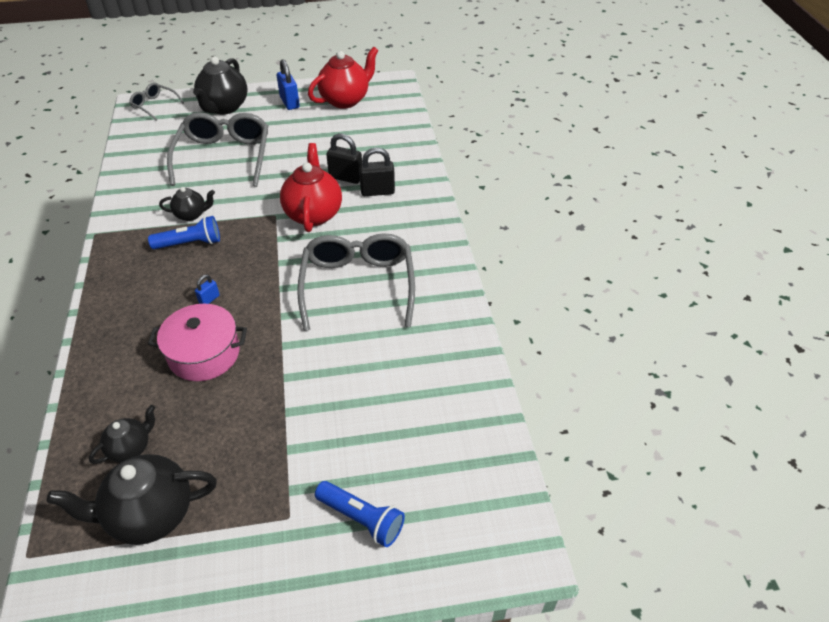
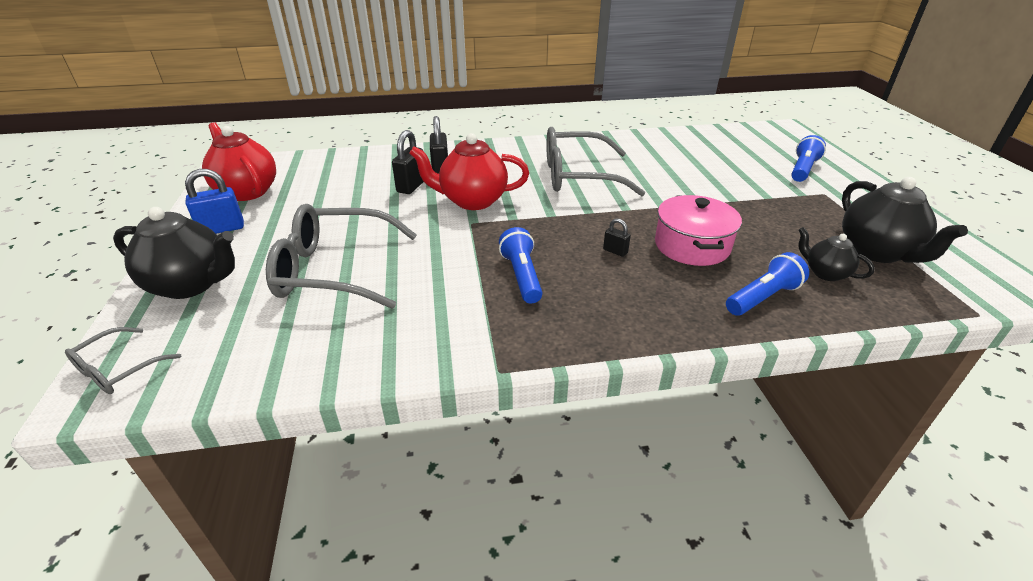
camera: 90 degrees left, 10 degrees down
(114, 386) = (762, 297): none -> blue flashlight
(191, 215) = (463, 282): black teapot -> none
(209, 299) = (615, 251): blue padlock -> black padlock

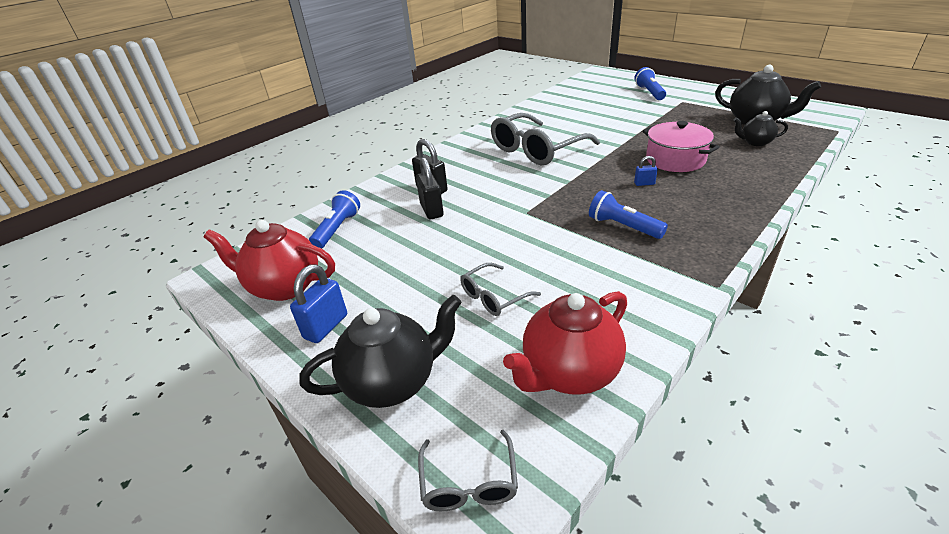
camera: 35 degrees left, 0 degrees up
(334, 270) = (493, 297): grey glasses -> grey glasses, size x0.49
(472, 201) = (498, 198): red teapot -> red teapot (569, 372)
(615, 251) = (644, 183): black padlock -> blue padlock
(762, 297) = (754, 169): blue flashlight -> blue flashlight (337, 229)

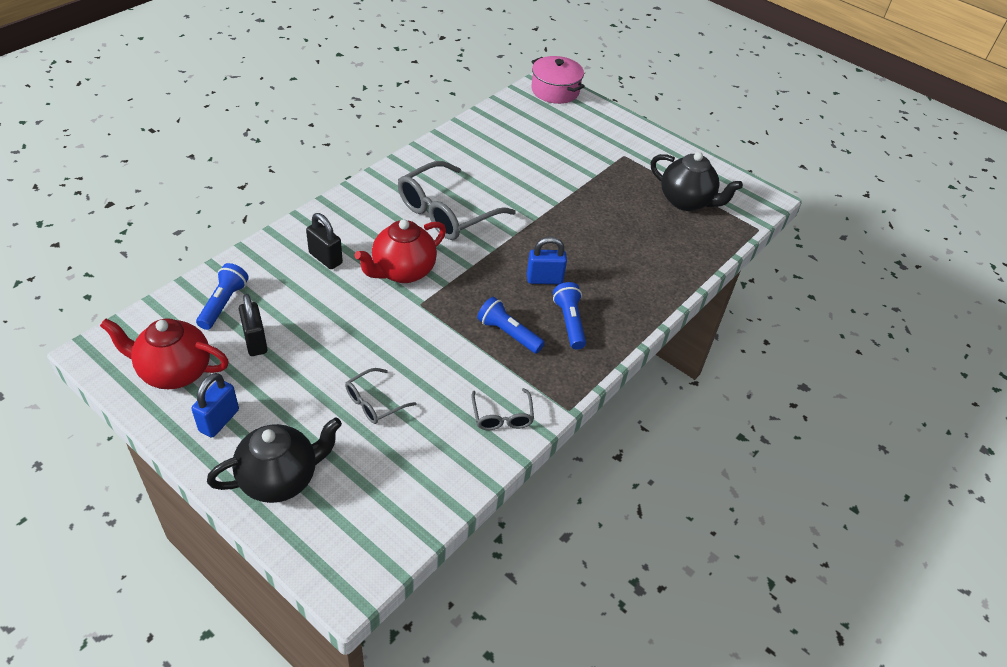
camera: 10 degrees left, 10 degrees up
(431, 210) = (324, 289): black padlock -> black padlock (255, 341)
(469, 482) = (336, 562): grey glasses -> grey glasses (502, 416)
(569, 372) = (425, 481): red teapot -> red teapot (403, 271)
(644, 183) = (544, 279): blue padlock -> blue padlock, size x1.85
(649, 92) = (593, 133): blue flashlight -> blue flashlight (569, 322)
(675, 160) = (585, 249): pink pot -> pink pot (555, 90)
(755, 142) = (672, 235): black teapot -> none

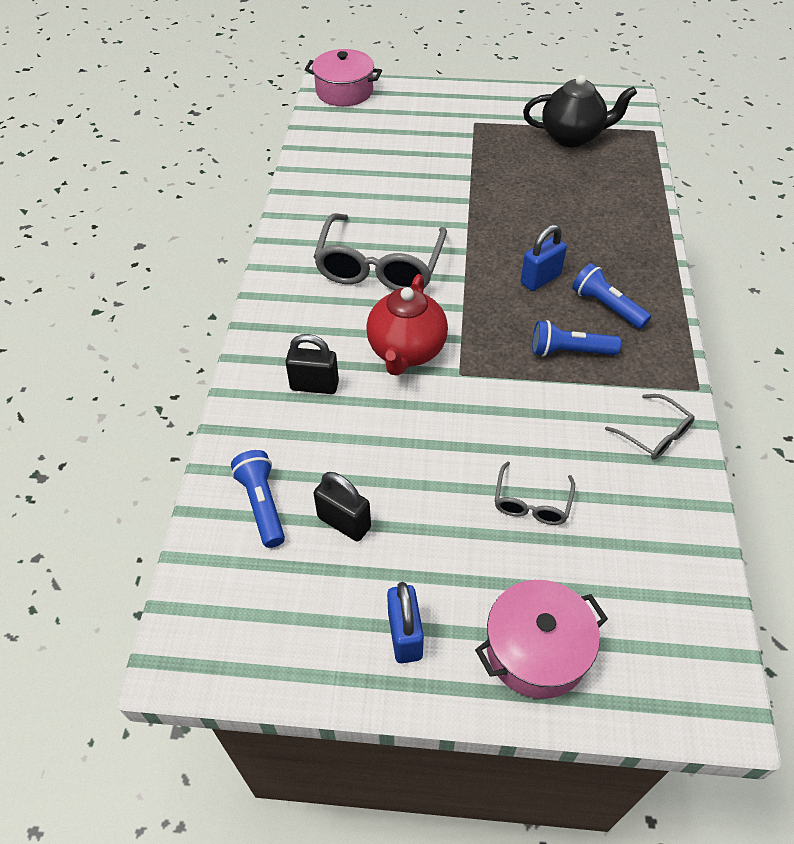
camera: 30 degrees left, 5 degrees up
(174, 372) = (295, 617): red teapot -> none
(280, 479) = (536, 650): black teapot -> pink pot

